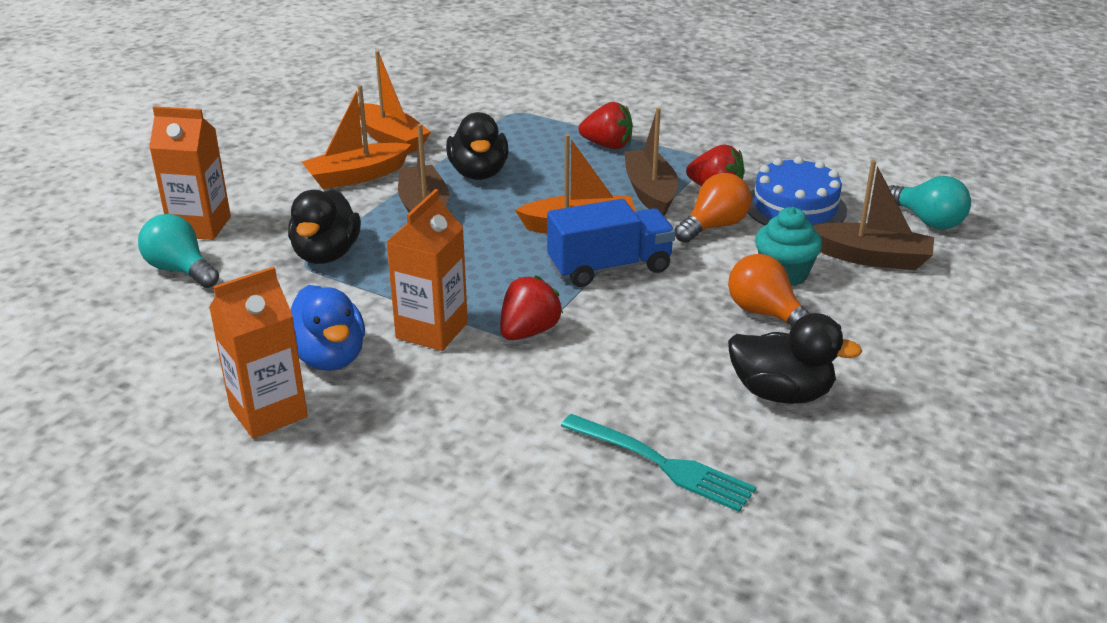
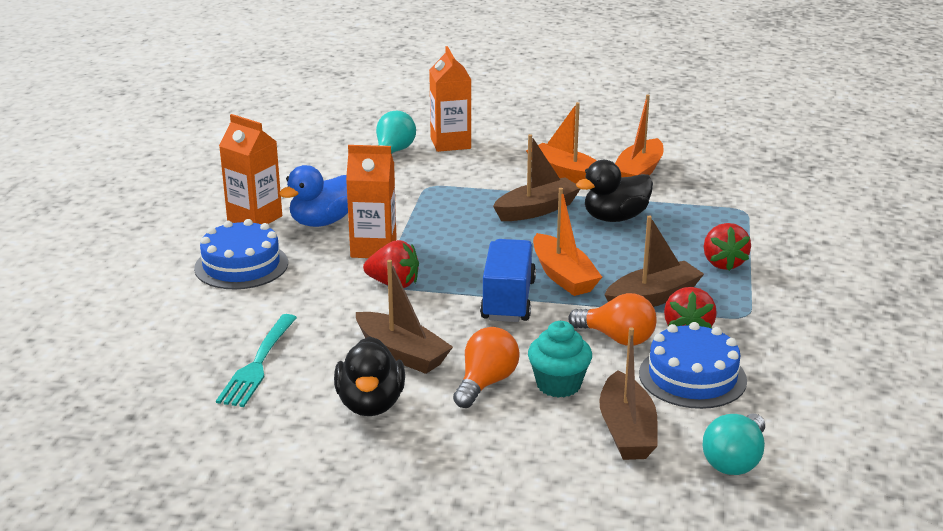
camera: 70 degrees right, 5 degrees down
(326, 254) = (446, 191): black duck -> none
(399, 443) = (241, 265): none -> blue cake
(609, 267) = (508, 300): blue truck -> blue truck turned 135 degrees counterclockwise
(686, 354) = (402, 353): none -> brown boat

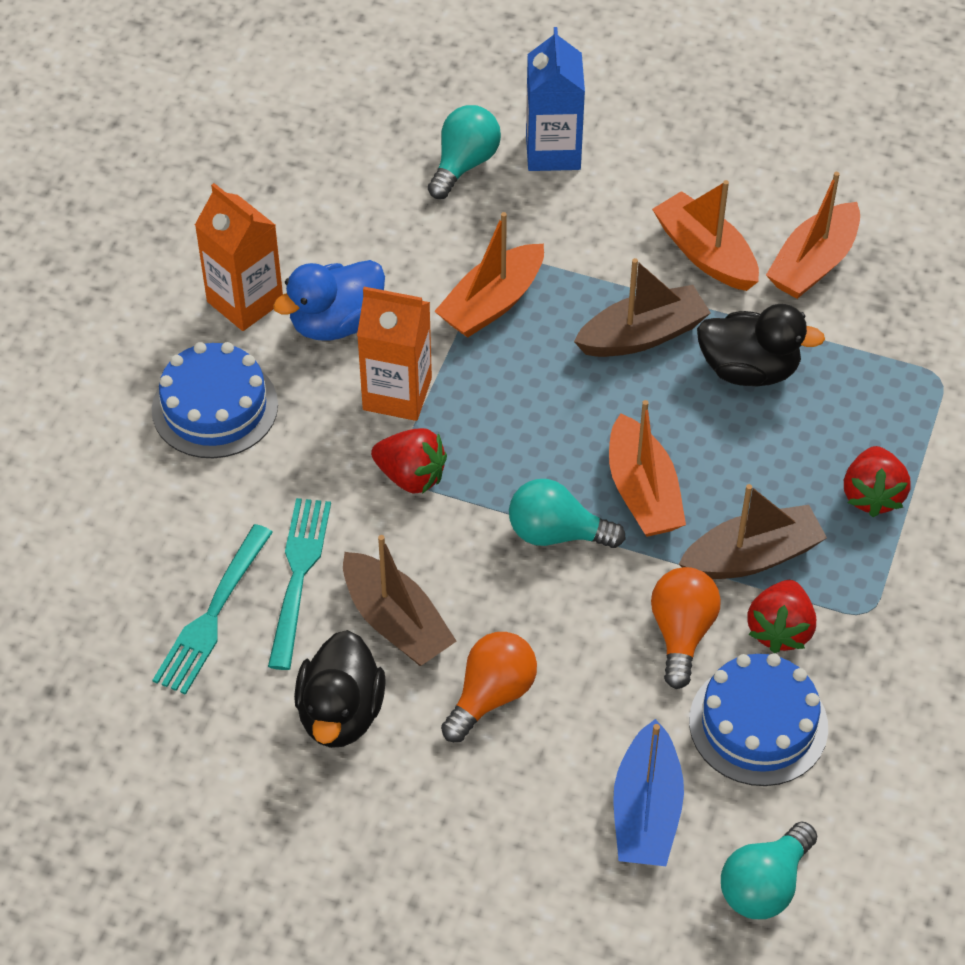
camera: 10 degrees right, 25 degrees up
(321, 338) = (298, 575): none -> turquoise fork
(429, 205) = (492, 303): none -> orange boat
(450, 143) = (553, 151): orange carton -> blue carton
(508, 300) = (556, 533): blue truck -> turquoise light bulb
(558, 385) = (582, 713): turquoise cupcake -> none
(615, 218) = (749, 370): black duck -> black duck turned 150 degrees counterclockwise
(617, 338) = (681, 633): orange light bulb -> orange light bulb turned 120 degrees counterclockwise
(626, 430) = (646, 811): brown boat -> blue boat

